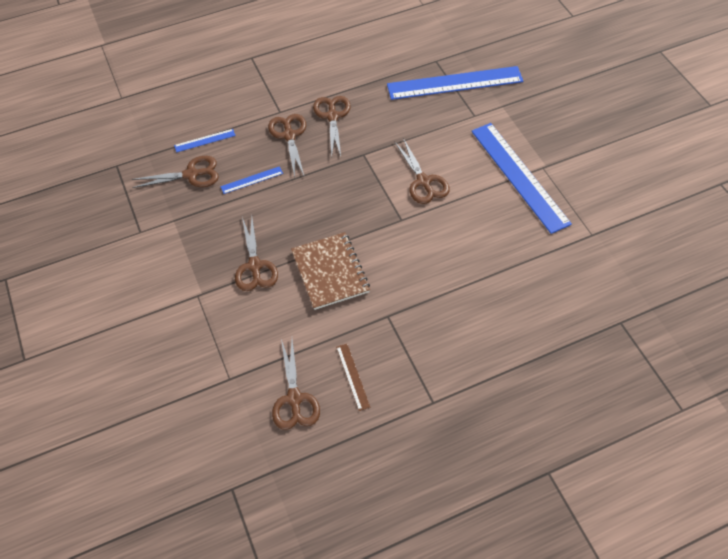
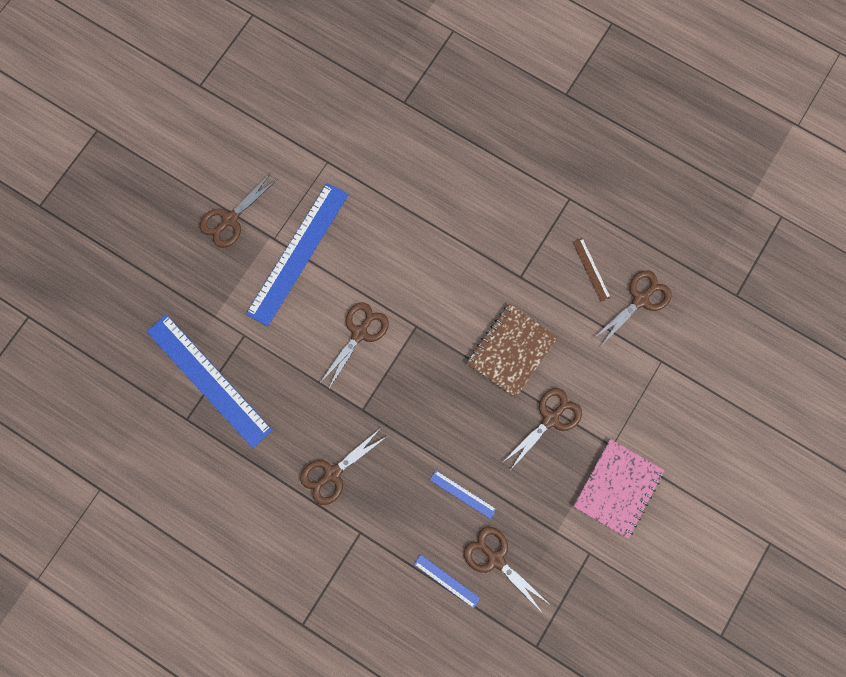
camera: 125 degrees left, 20 degrees up
(164, 279) = (617, 488): none -> pink notebook
(289, 135) = (385, 499): brown scissors -> brown scissors (230, 219)
(352, 376) = (591, 269): brown ruler -> brown ruler turned 60 degrees counterclockwise

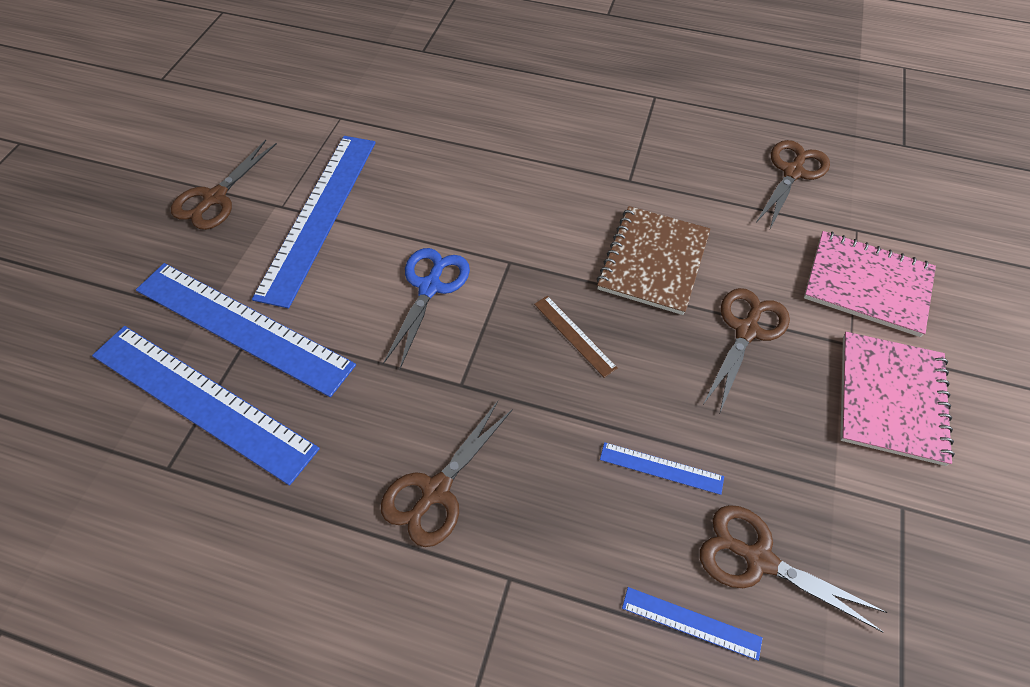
camera: 15 degrees left, 20 degrees down
(238, 332) = (243, 326): none -> blue ruler
(359, 333) = (430, 287): brown scissors -> blue scissors
(591, 269) = (715, 155): brown ruler -> brown ruler (574, 335)
(645, 406) = (867, 285): none -> pink notebook

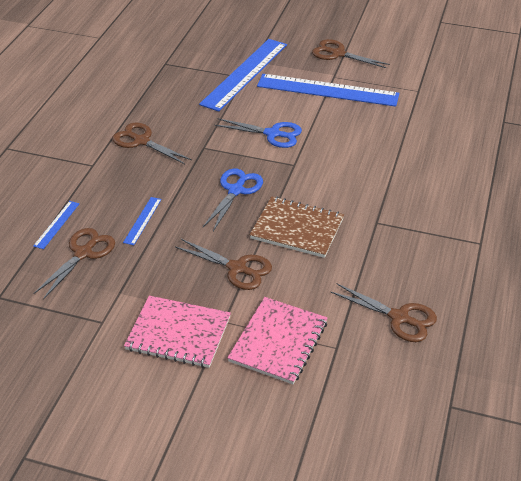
camera: 90 degrees right, 15 degrees down
(202, 400) = (200, 68): blue ruler -> none
(574, 335) = (236, 190): brown ruler -> blue scissors

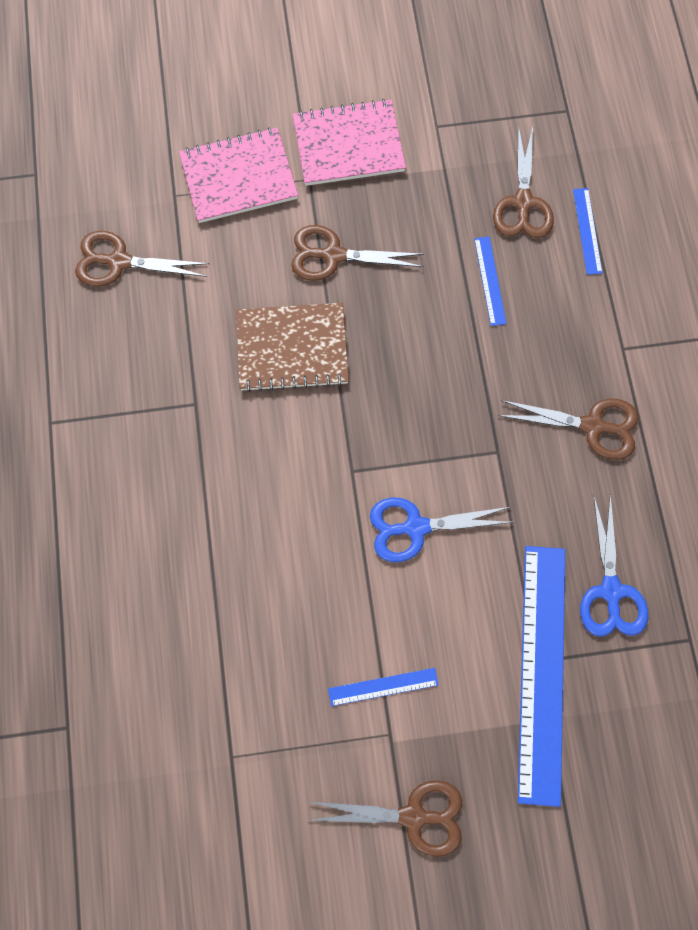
camera: 155 degrees right, 30 degrees up
(236, 190) = (404, 383): blue scissors -> blue scissors (611, 591)
(278, 342) = (239, 177): pink notebook -> pink notebook turned 75 degrees clockwise
(327, 90) = (383, 687): blue ruler -> blue ruler, size x0.43

